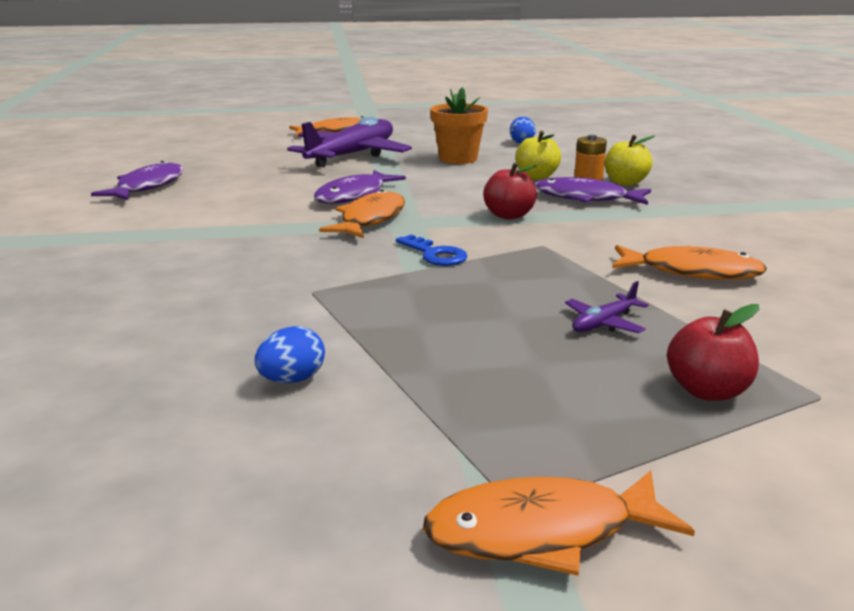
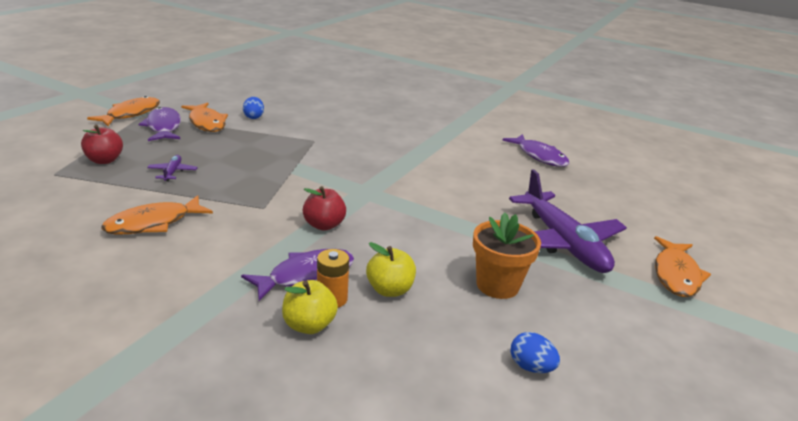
camera: 125 degrees right, 5 degrees up
(354, 195) = (441, 199): purple fish -> purple fish (163, 127)
(370, 219) = (386, 185): orange fish -> orange fish (206, 123)
(435, 254) = (305, 177): blue key -> none

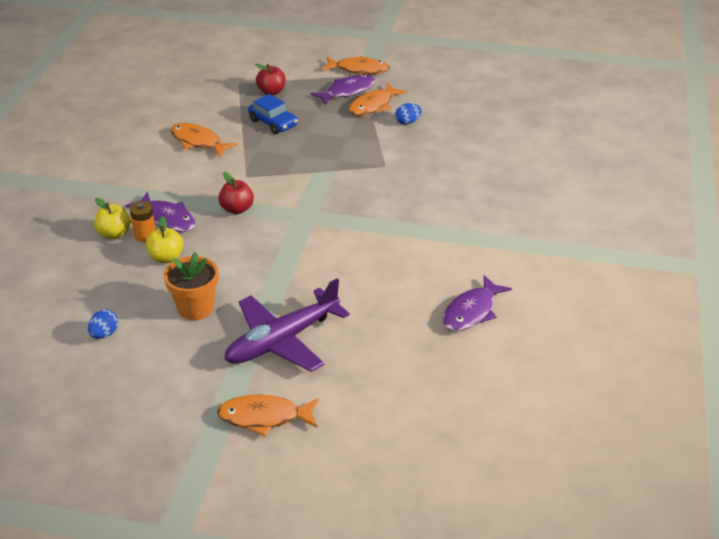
camera: 75 degrees right, 10 degrees up
(172, 172) = (273, 123): purple plane -> blue car

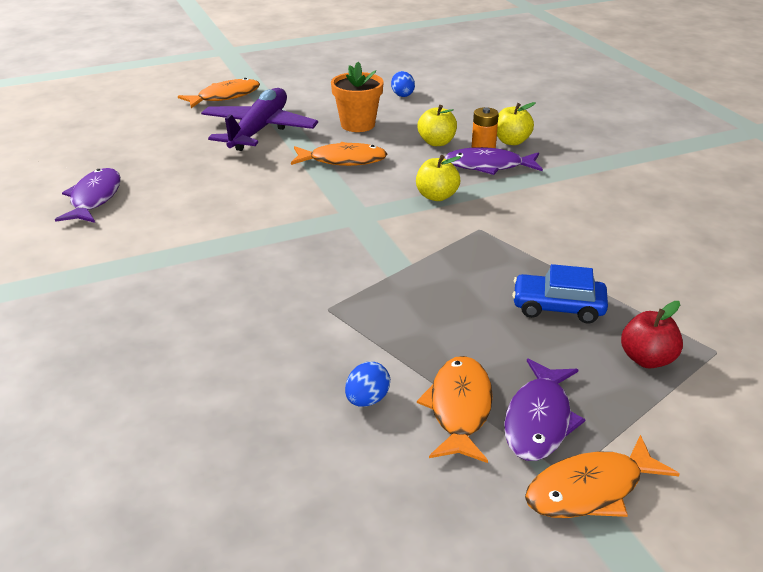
camera: 145 degrees right, 5 degrees down
(198, 142) = (599, 243): orange fish -> orange fish (343, 160)
(237, 209) = (436, 196): red apple -> yellow apple

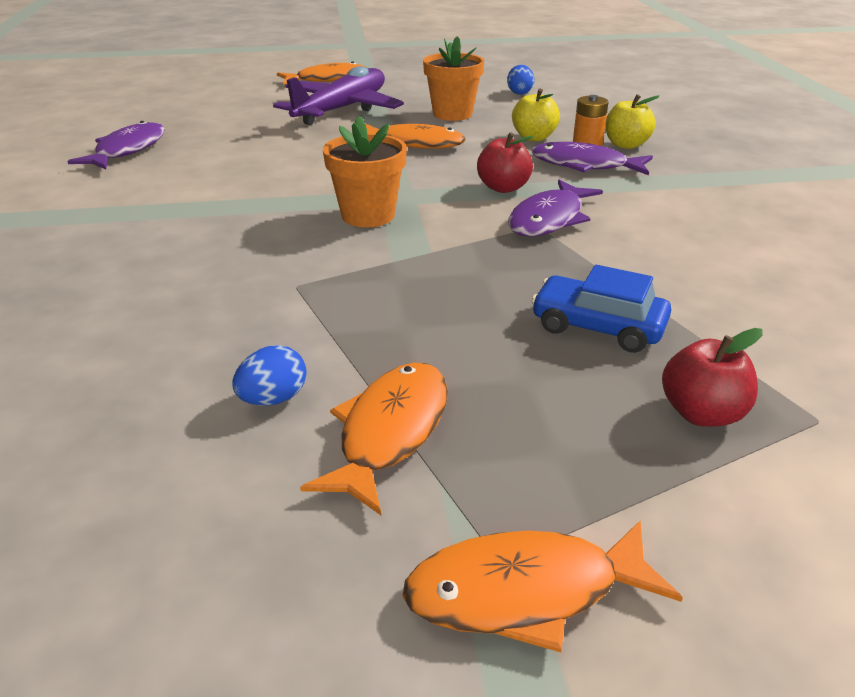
camera: 15 degrees right, 0 degrees up
(345, 237) = (368, 215): none -> orange flower pot
(436, 196) = (503, 188): yellow apple -> red apple
(539, 420) = (496, 469): purple fish -> purple fish (549, 219)

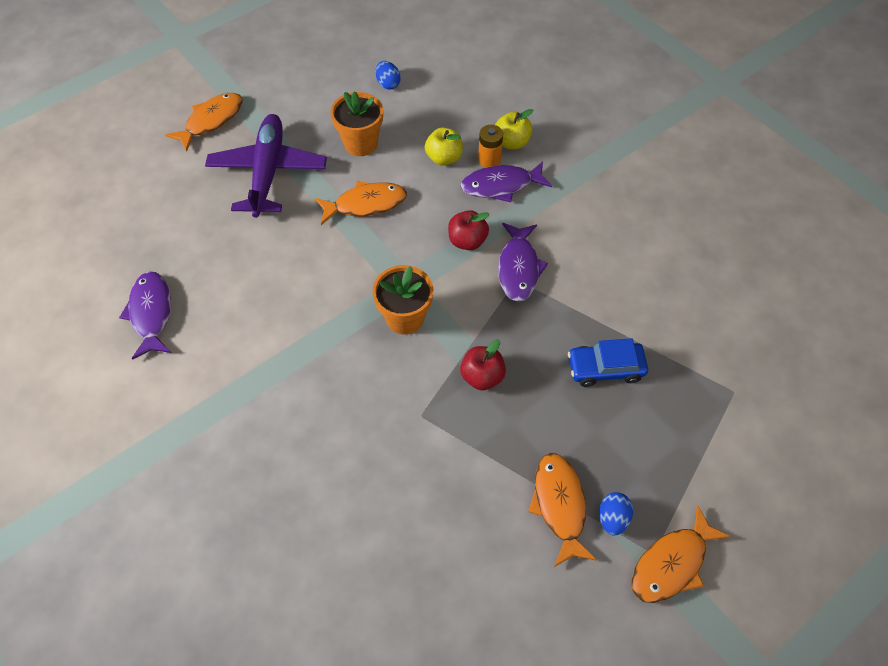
camera: 30 degrees left, 25 degrees up
(273, 399) = (487, 514): blue egg -> blue egg (612, 518)
(701, 413) = (685, 414): red apple -> red apple (482, 376)

